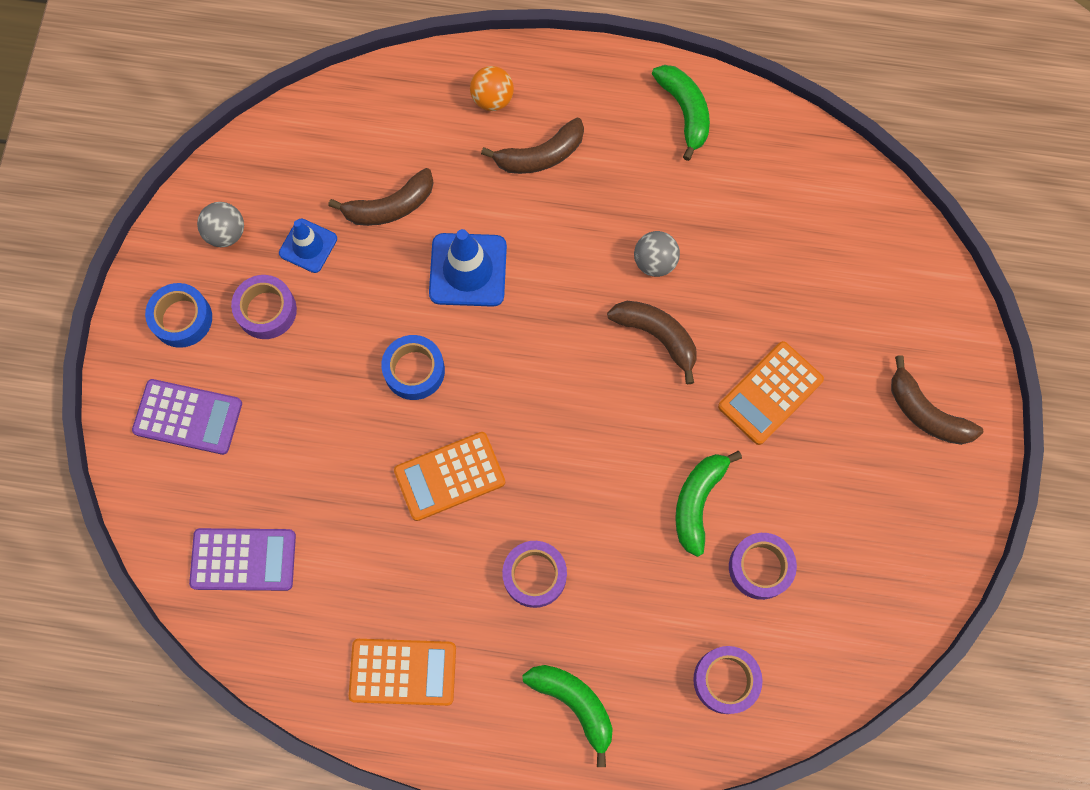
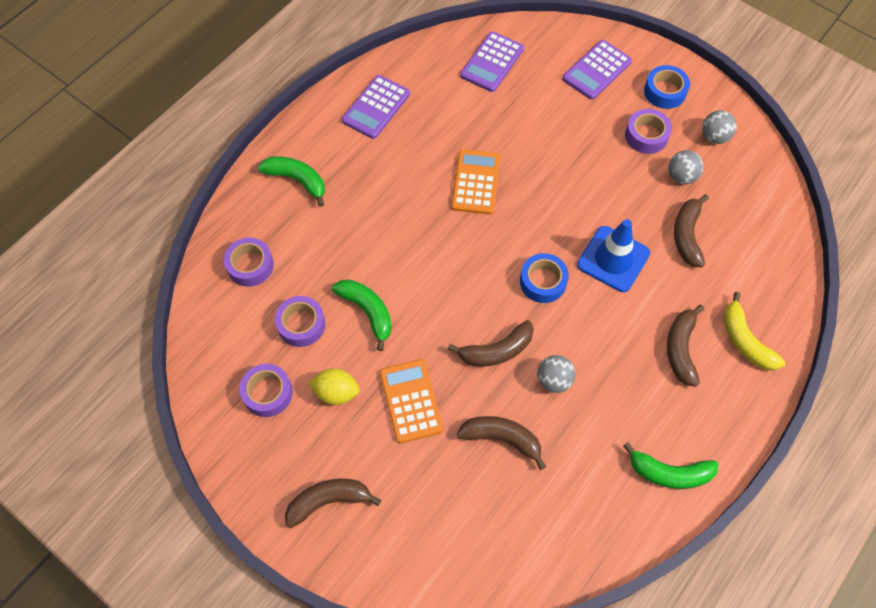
camera: 120 degrees right, 10 degrees down
(308, 246) = (681, 176): blue traffic cone -> grey ball
(403, 672) = (376, 107): orange calculator -> purple calculator
(414, 370) = (558, 195): blue tape -> blue tape (543, 282)
(492, 99) = (745, 340): orange ball -> yellow banana
(534, 575) = (384, 197): purple tape -> purple tape (268, 393)
(574, 704) = (297, 180): green banana -> green banana turned 135 degrees counterclockwise
(751, 281) = (502, 438): none -> brown banana
(811, 477) = (336, 392): none -> yellow lemon

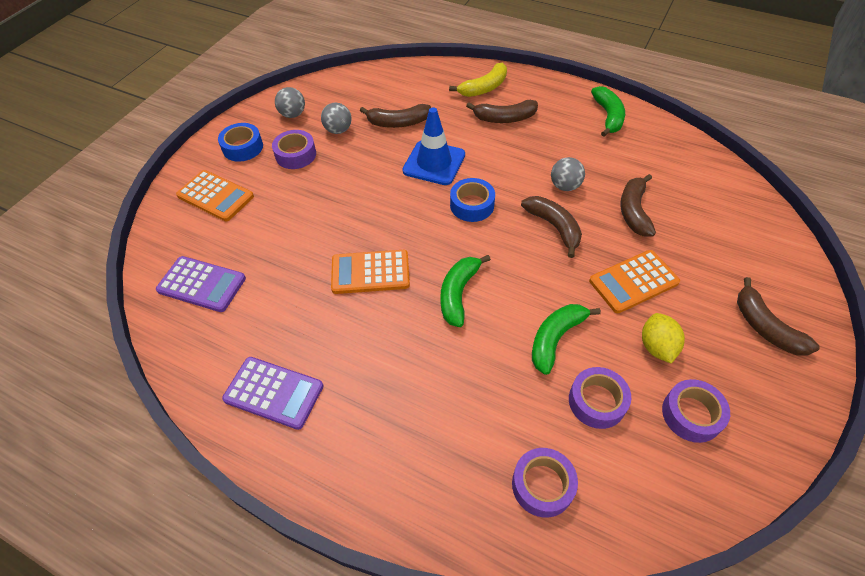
camera: 100 degrees left, 10 degrees down
(297, 180) = (401, 462): green banana -> green banana (458, 294)
(596, 70) = (215, 196): purple calculator -> orange calculator

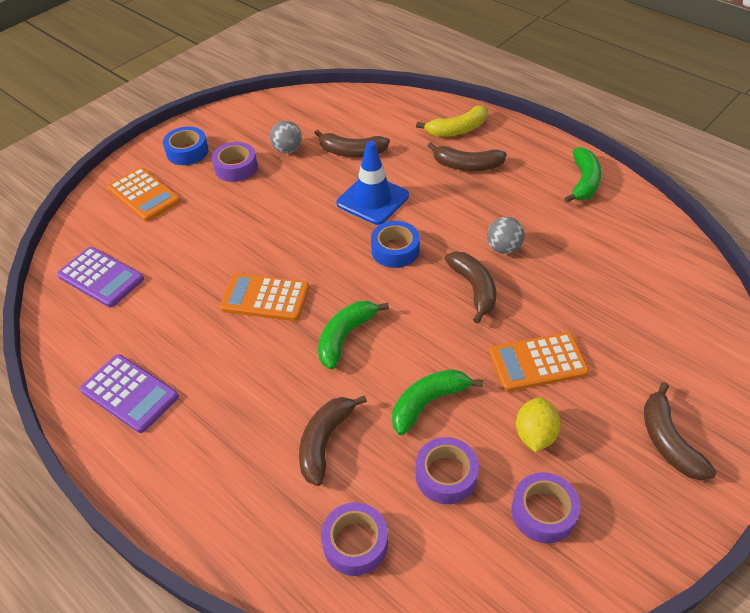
camera: 15 degrees right, 5 degrees down
(293, 114) = (248, 126): grey ball -> none
(634, 211) = (569, 289): brown banana -> brown banana (325, 442)

